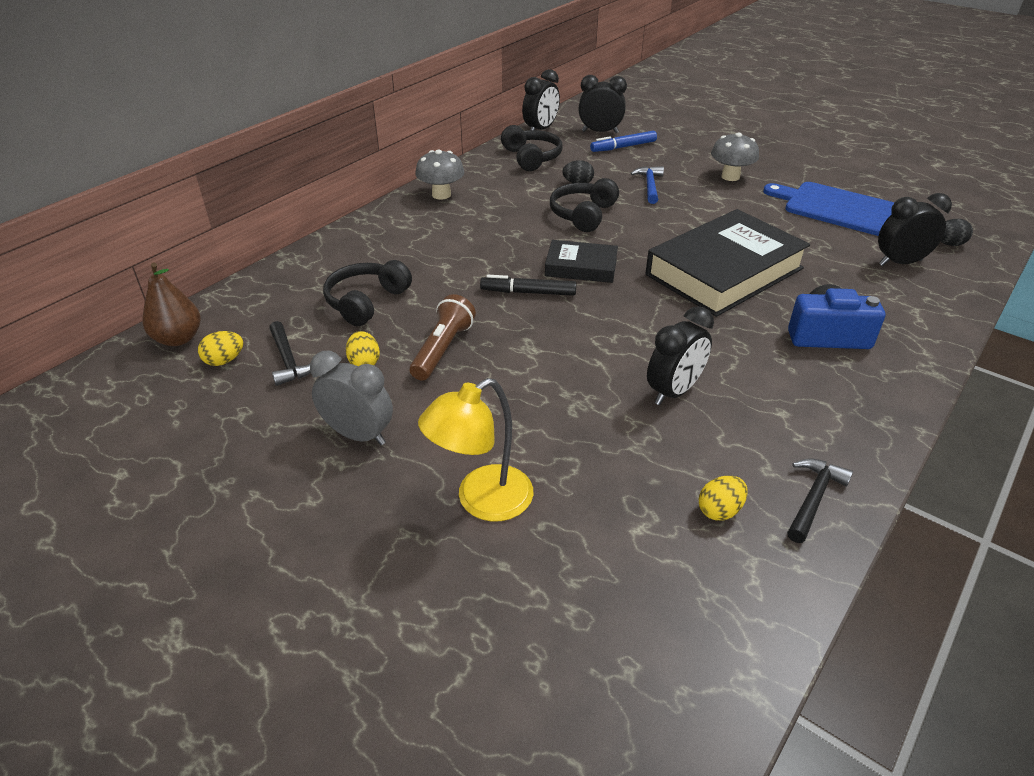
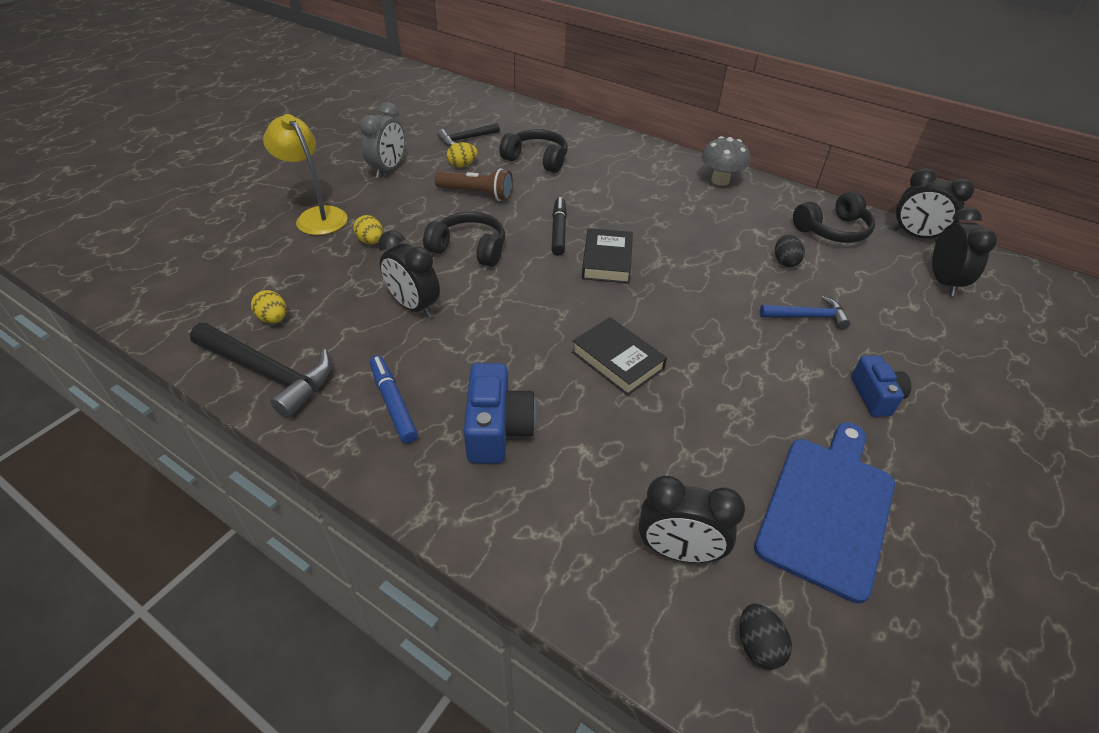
camera: 85 degrees right, 5 degrees up
(178, 339) = (490, 103): brown pear -> none
(224, 360) = (467, 119): yellow egg -> yellow egg (371, 241)
(583, 215) = (713, 264): black headphones -> black headphones (469, 249)
(623, 147) = (909, 300): blue marker -> blue marker (393, 403)
(724, 271) = (617, 360): black book -> black book, size x0.51
(730, 177) = (875, 396): grey mushroom -> blue camera
(813, 498) = (268, 373): black hammer -> black hammer, size x1.69
(900, 262) = (678, 551): black clock -> black clock turned 120 degrees clockwise

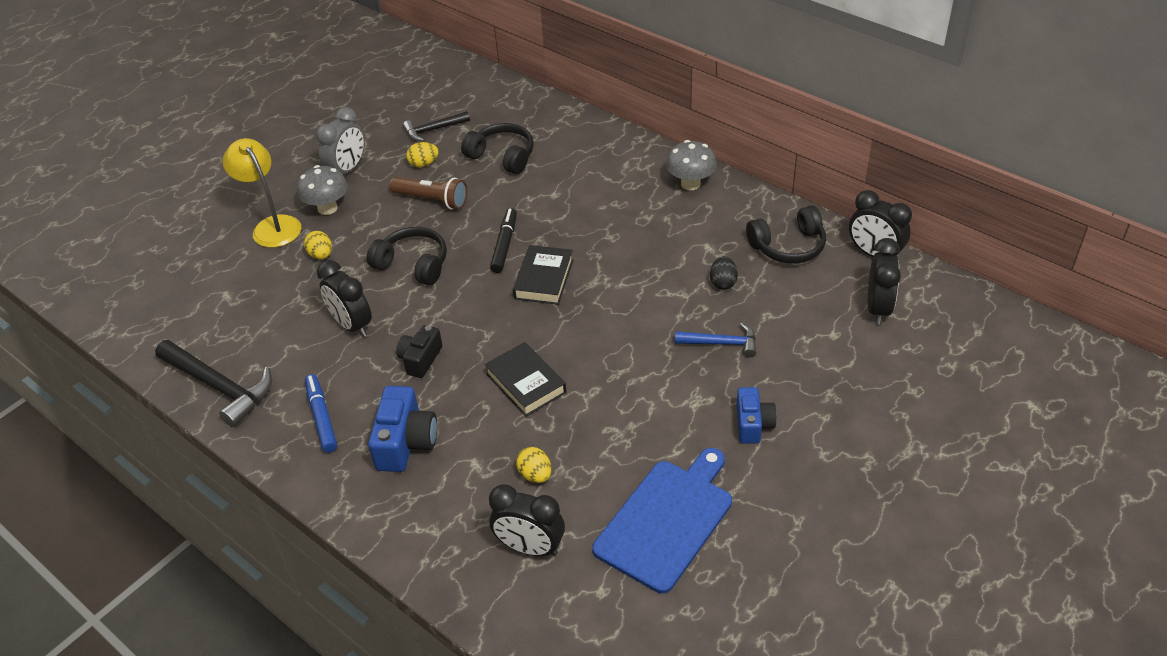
camera: 10 degrees right, 0 degrees up
(273, 319) = (226, 335): yellow egg -> yellow egg (535, 475)
(372, 201) = (327, 208): none -> grey mushroom
(496, 339) = (420, 359): none -> black camera
(758, 645) = (570, 618): black egg -> none

